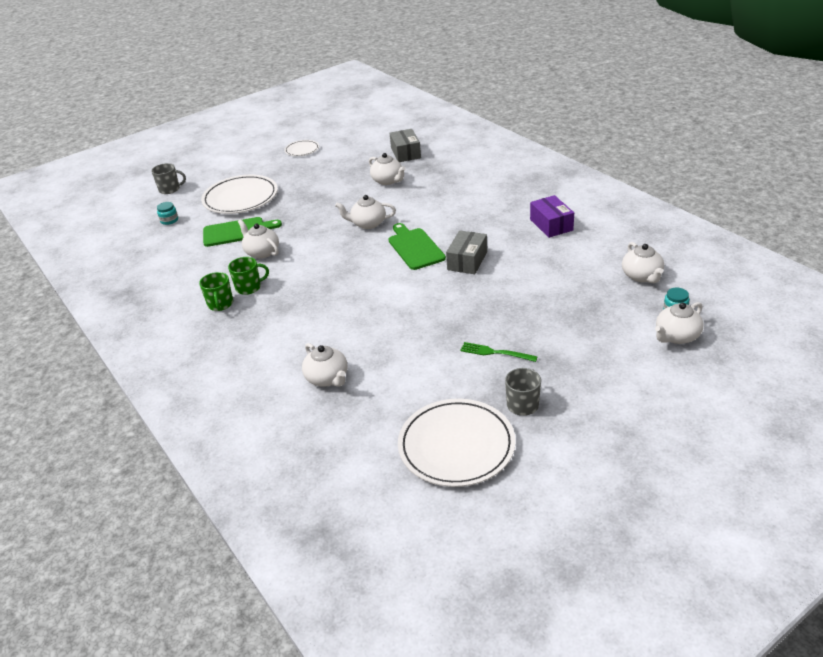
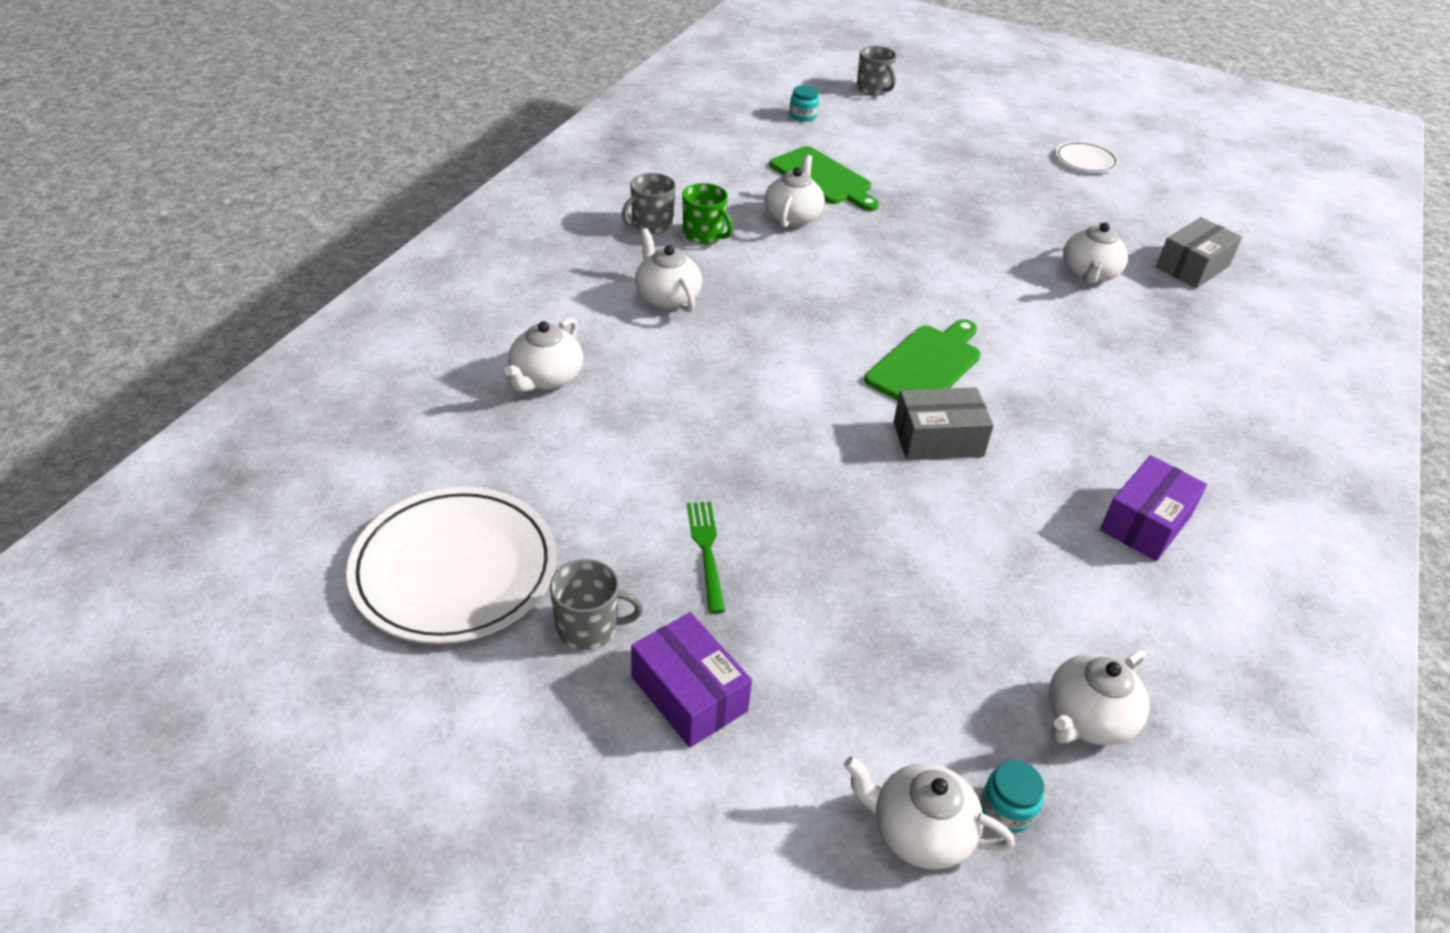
camera: 55 degrees right, 5 degrees up
(220, 304) = (651, 224): green mug -> grey mug
(240, 198) = (906, 152): white plate -> none
(368, 224) = (948, 292): white teapot -> white teapot (667, 297)
(579, 381) = (689, 694): none -> purple box

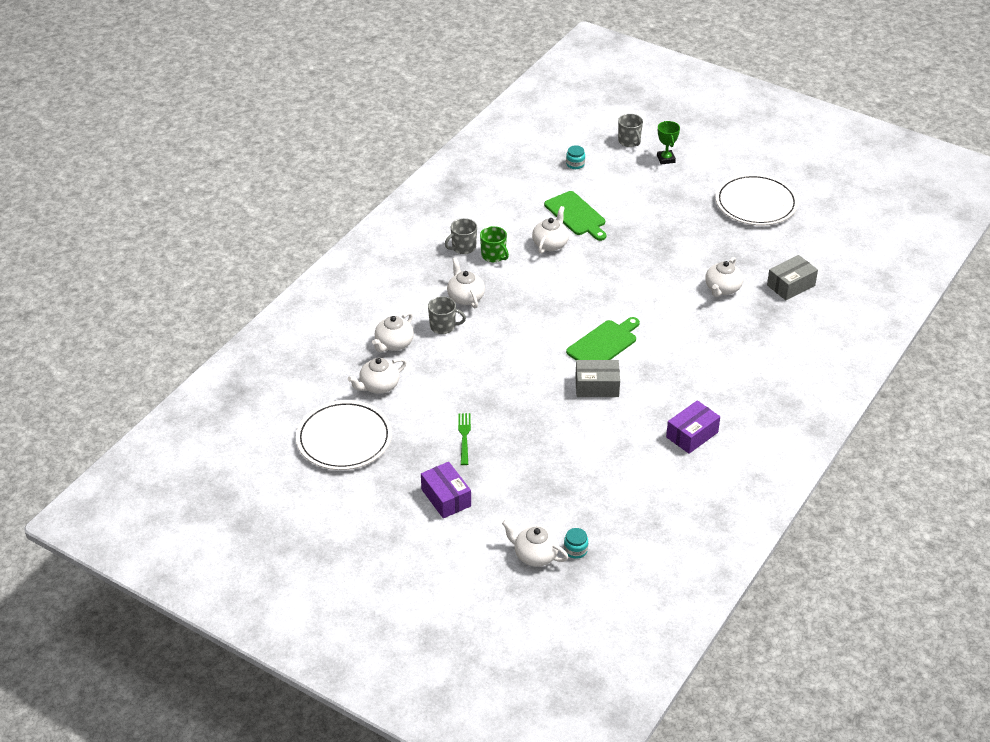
camera: 10 degrees right, 0 degrees up
(588, 627) = (404, 468): grey mug -> grey mug (443, 326)
(933, 109) = (666, 159): none -> green trophy
(1085, 160) = (756, 203): white plate -> white plate, size x2.00
(1087, 718) = (625, 519): white teapot -> white teapot (379, 386)

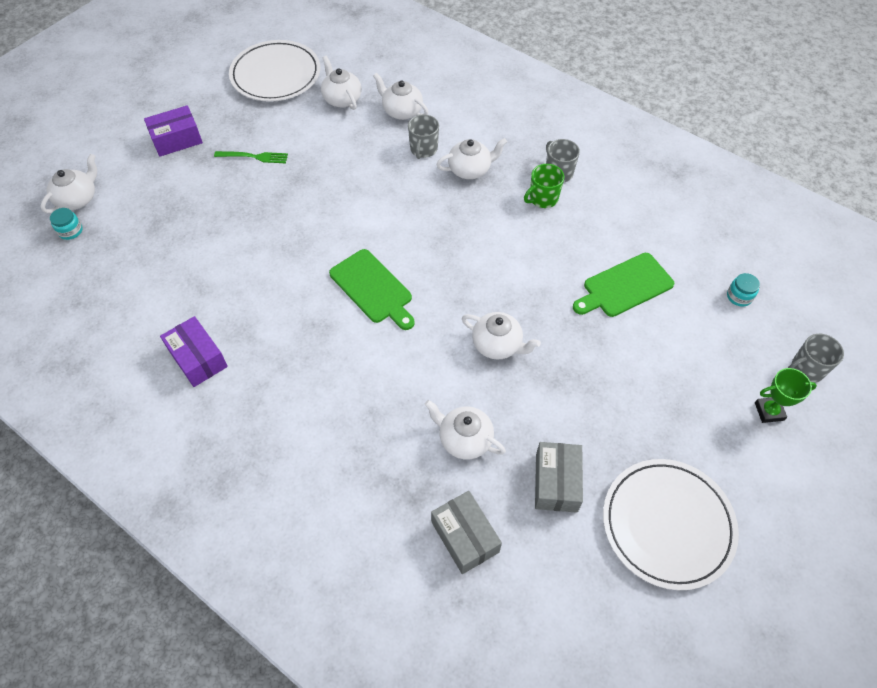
camera: 95 degrees right, 15 degrees up
(550, 244) = (565, 254): white teapot -> white teapot (497, 344)
(597, 386) = (301, 274): grey box -> grey box (556, 482)

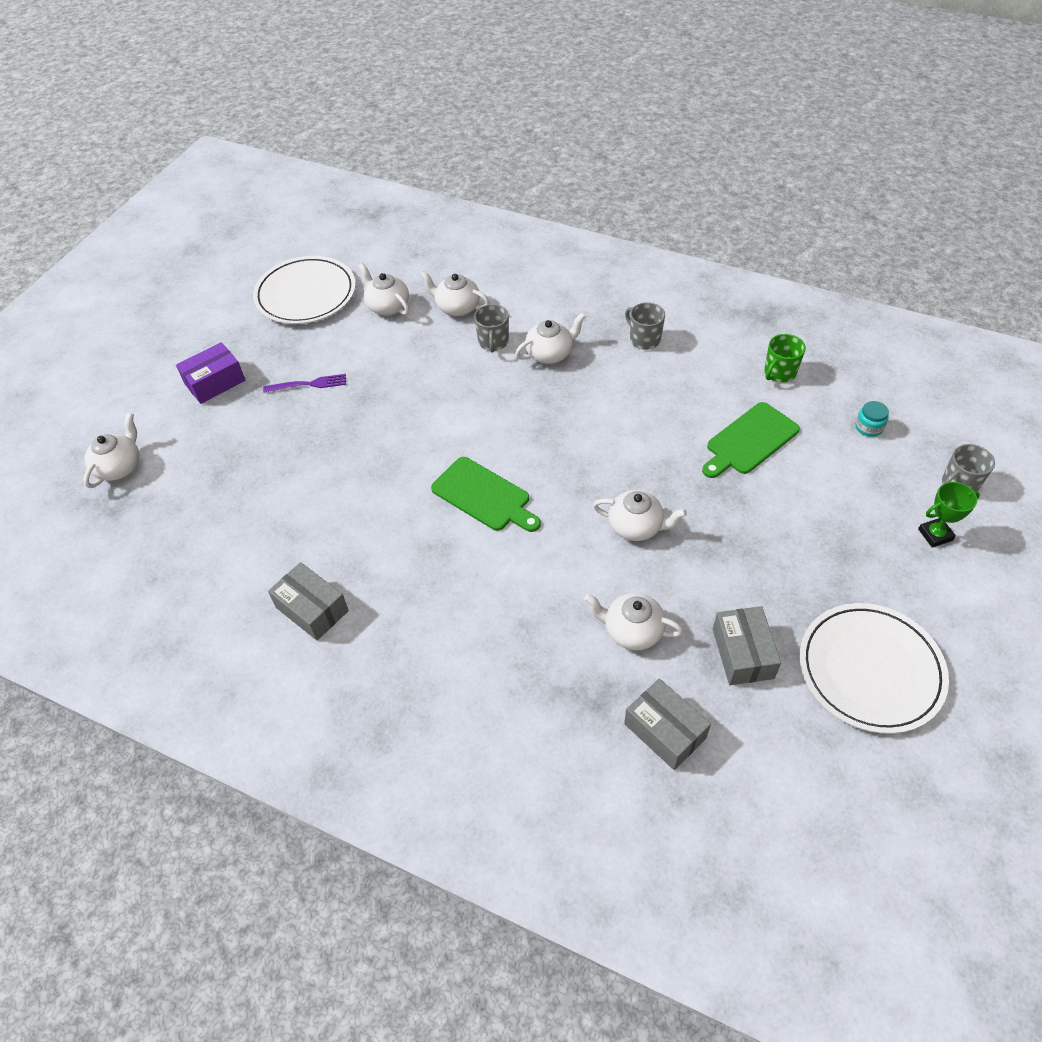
camera: 10 degrees left, 5 degrees down
(70, 231) = (121, 503): turquoise jar -> none
(198, 358) = (312, 609): purple box -> grey box
(255, 157) = (309, 384): green fork -> purple fork
(543, 198) = (636, 368): green mug -> green mug (779, 373)

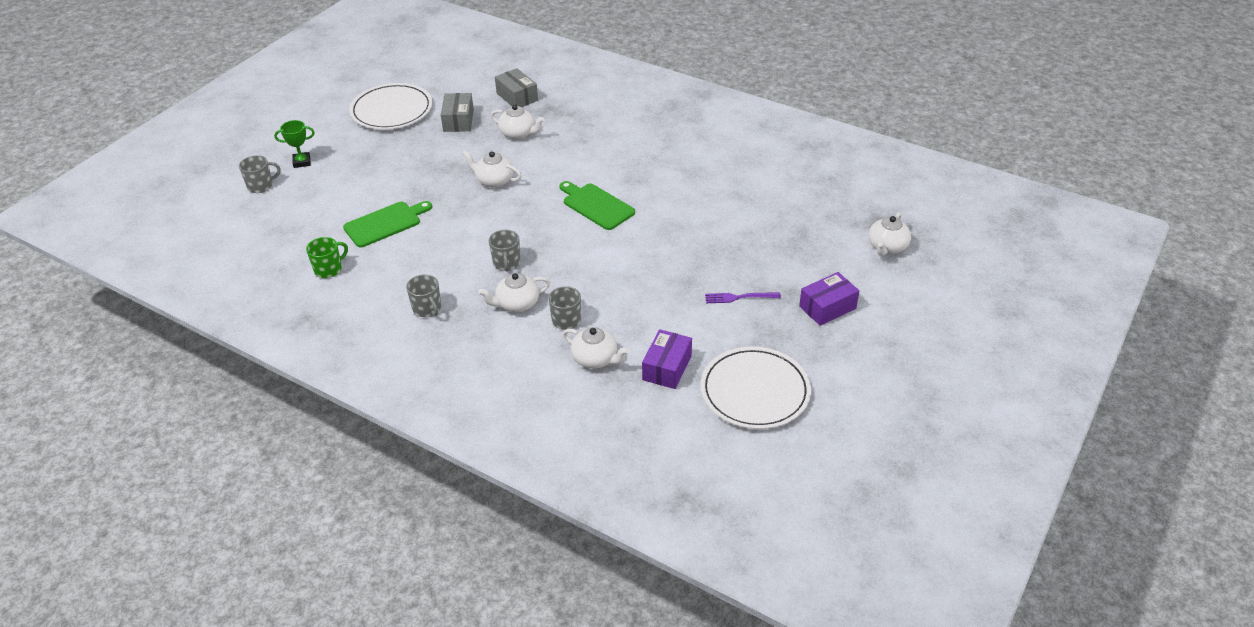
camera: 175 degrees left, 10 degrees down
(312, 609) = (718, 156): grey box -> none
(387, 306) = (667, 368): white teapot -> purple box
(577, 400) = (506, 263): none -> grey mug
(868, 427) = (291, 224): turquoise jar -> none

